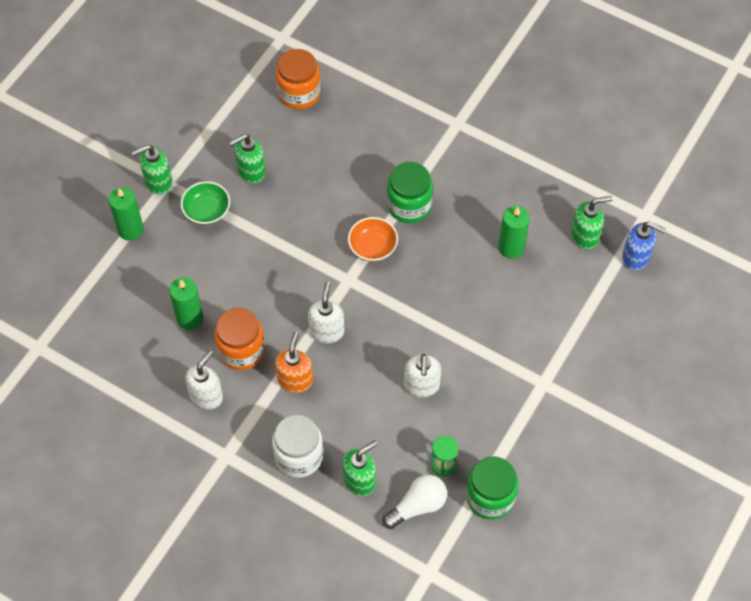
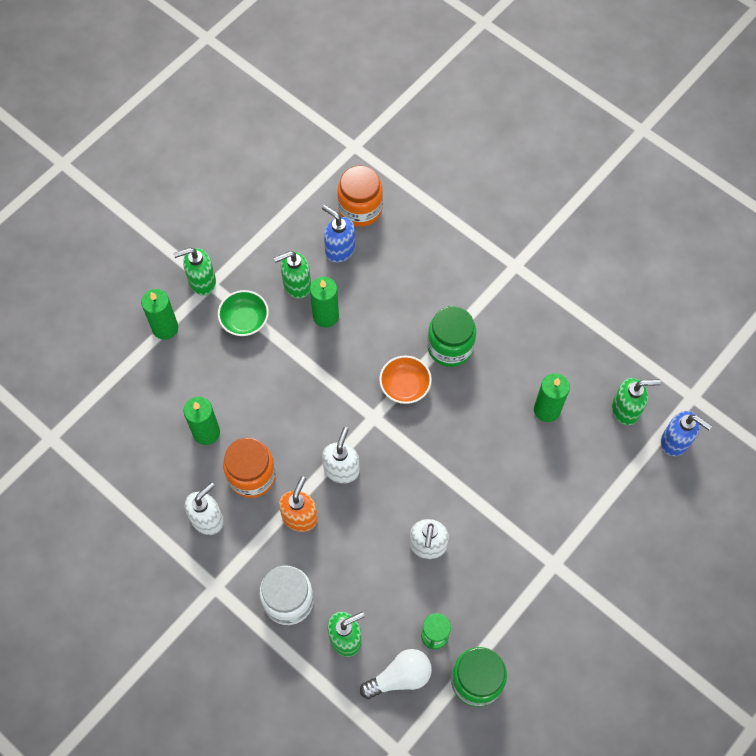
camera: 10 degrees right, 5 degrees up
(284, 195) = (326, 316): none -> green candle
(286, 133) = (339, 250): none -> blue soap dispenser

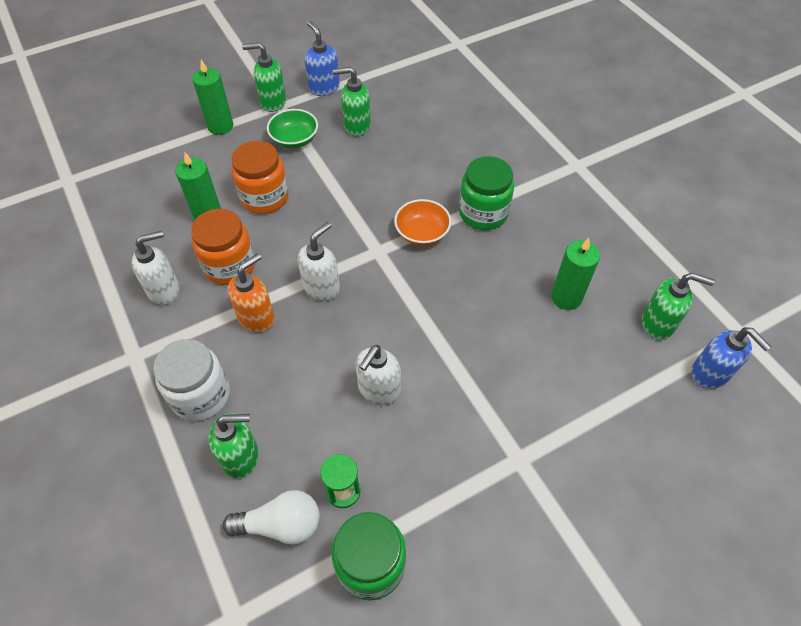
camera: 20 degrees right, 10 degrees down
(326, 316) = (371, 156): green candle -> none
(339, 250) = (410, 110): blue soap dispenser -> blue soap dispenser (324, 87)
(360, 209) = (443, 86): orange jar -> orange jar (264, 197)

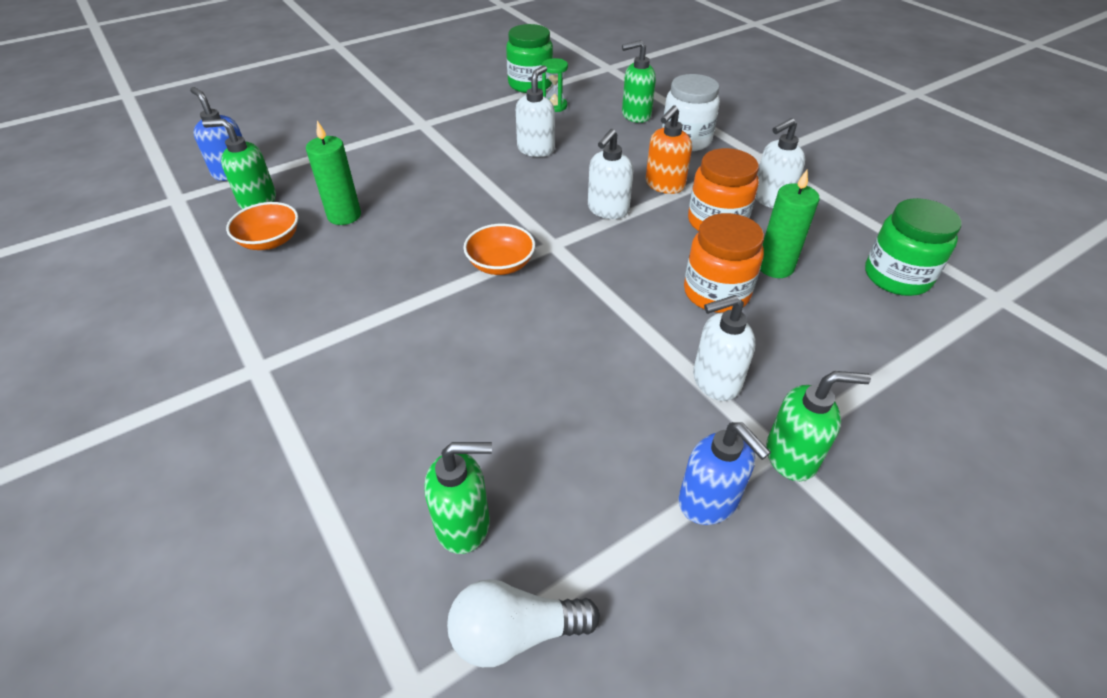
camera: 175 degrees right, 10 degrees down
(220, 126) = (851, 397): green candle -> none
(280, 524) = (594, 93): white light bulb -> white light bulb (515, 633)
(294, 139) = (715, 381): green bowl -> white soap dispenser
(356, 126) = (620, 414): green soap dispenser -> green soap dispenser (464, 524)
(483, 213) = (419, 291): green jar -> green jar (897, 276)
(620, 271) = (270, 241): none -> orange bowl

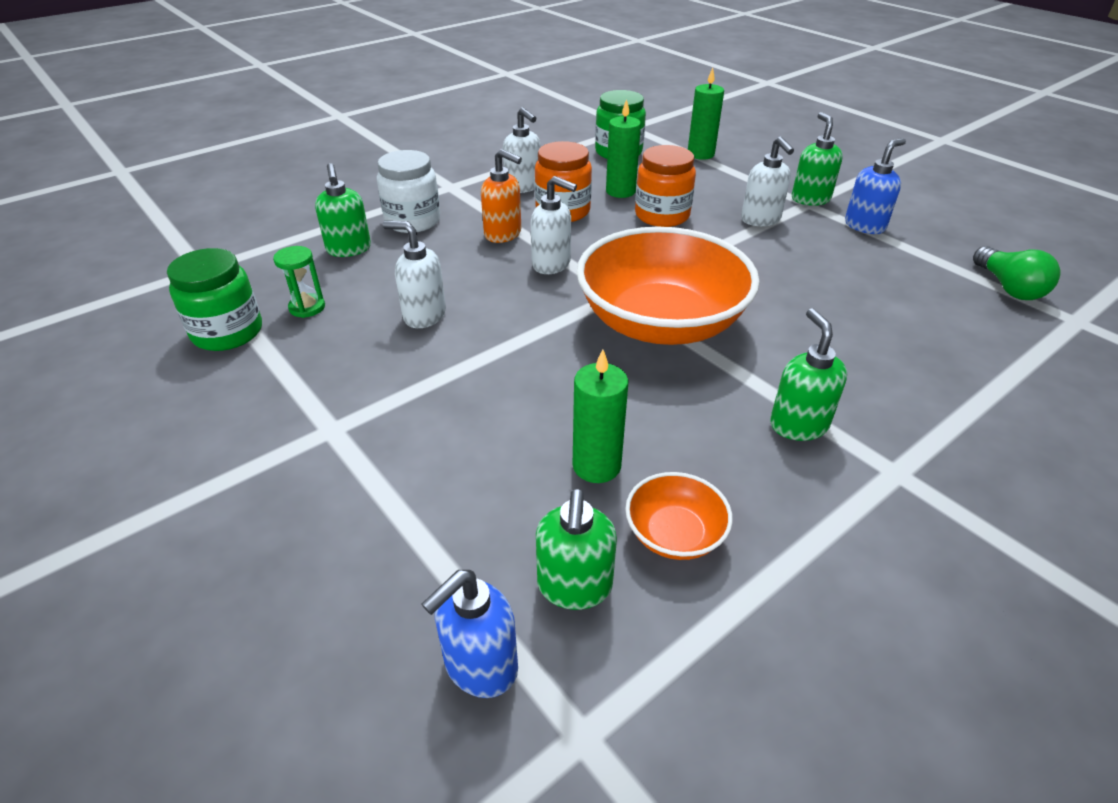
camera: 95 degrees left, 5 degrees down
(464, 524) = (957, 314): green soap dispenser -> green soap dispenser (798, 425)
(501, 264) = (661, 323): orange bowl -> orange bowl, size x2.29
(515, 633) = (1008, 287): white light bulb -> green light bulb
(924, 358) = (700, 154): none -> green candle

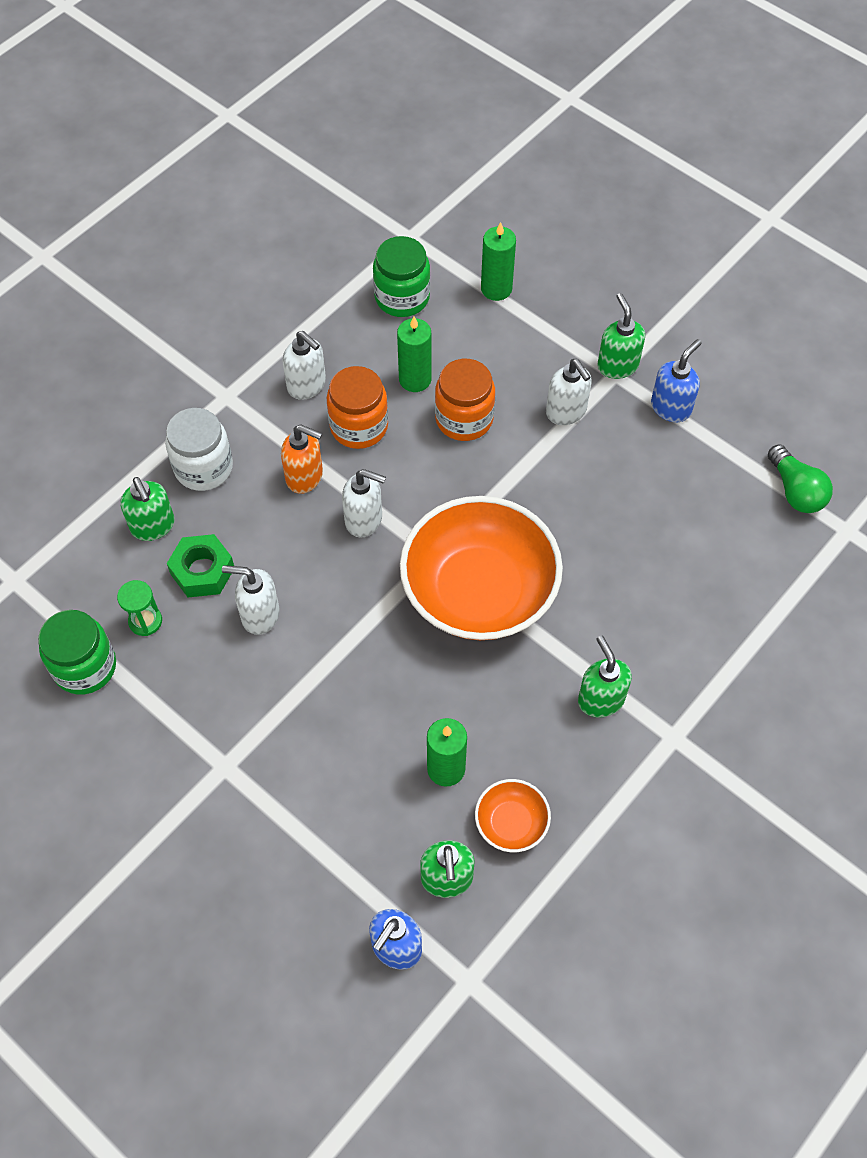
camera: 10 degrees left, 20 degrees up
(381, 281) = (202, 571): none -> green nut

